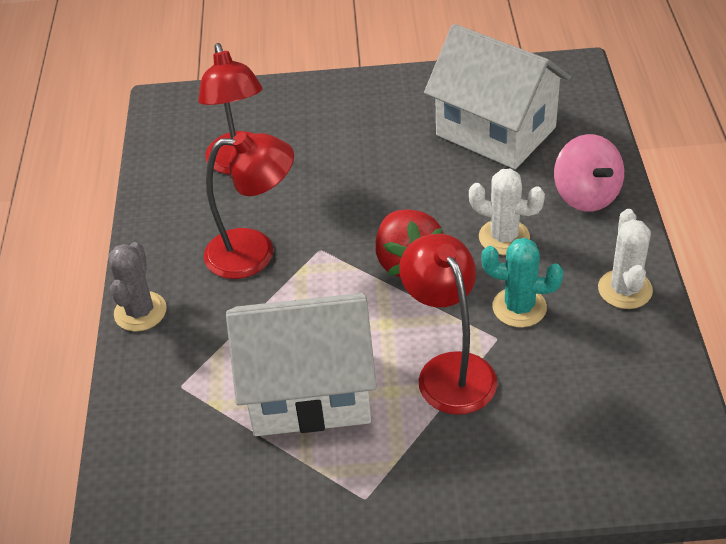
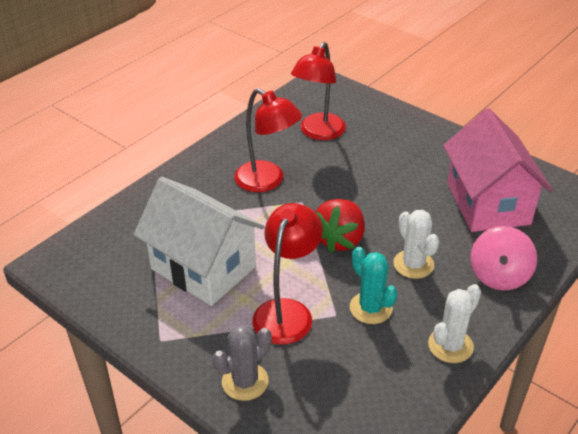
camera: 40 degrees right, 5 degrees down
(140, 312) = (179, 173): grey cactus -> grey cactus (245, 381)
(495, 131) = (488, 203): white house -> pink house

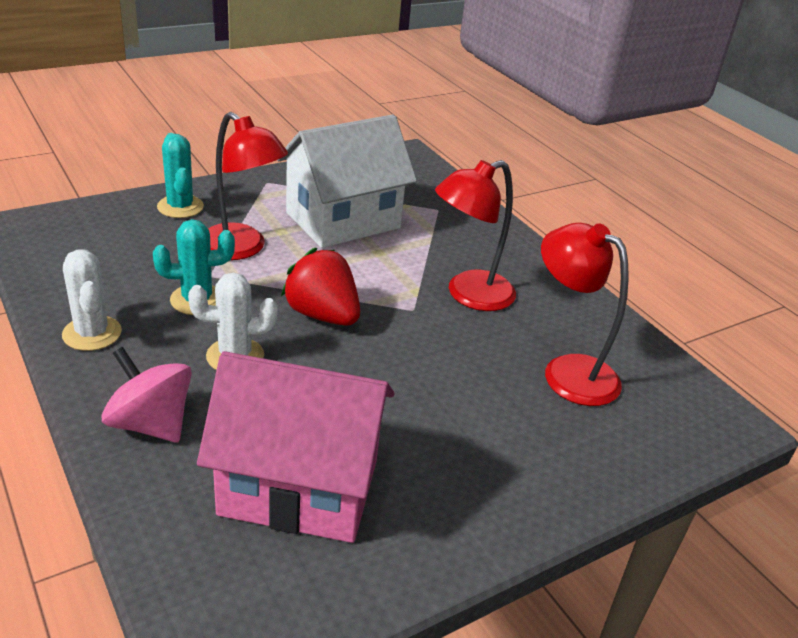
camera: 105 degrees right, 5 degrees down
(245, 381) = (180, 207): grey cactus -> turquoise cactus

